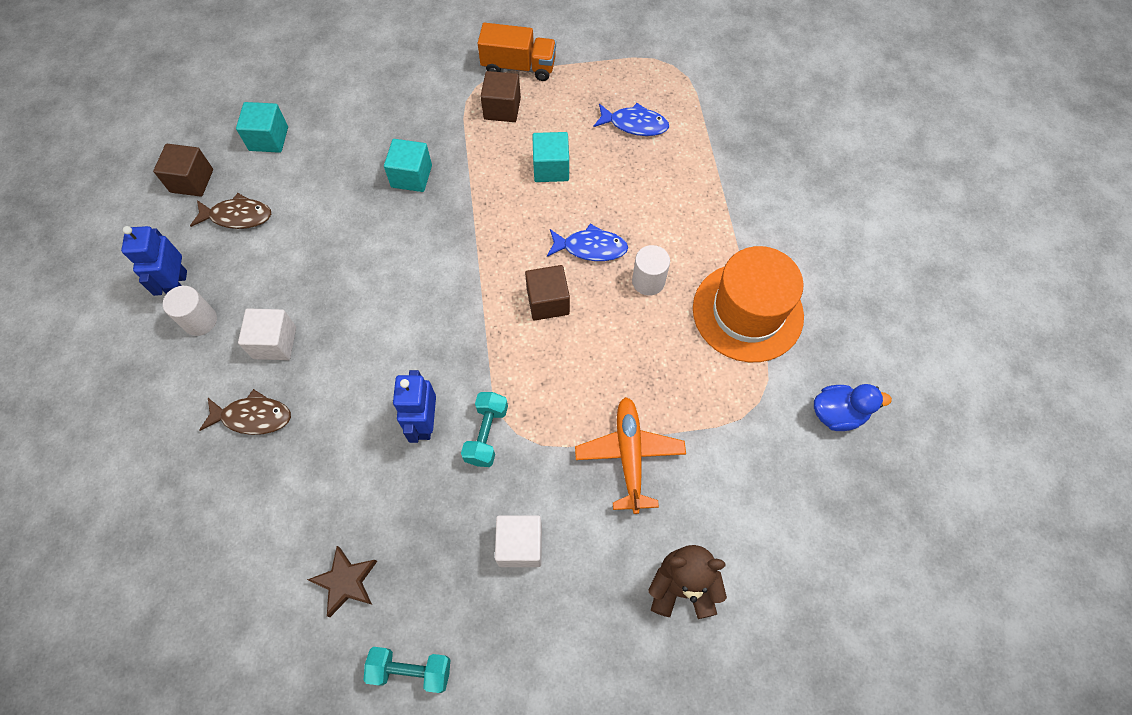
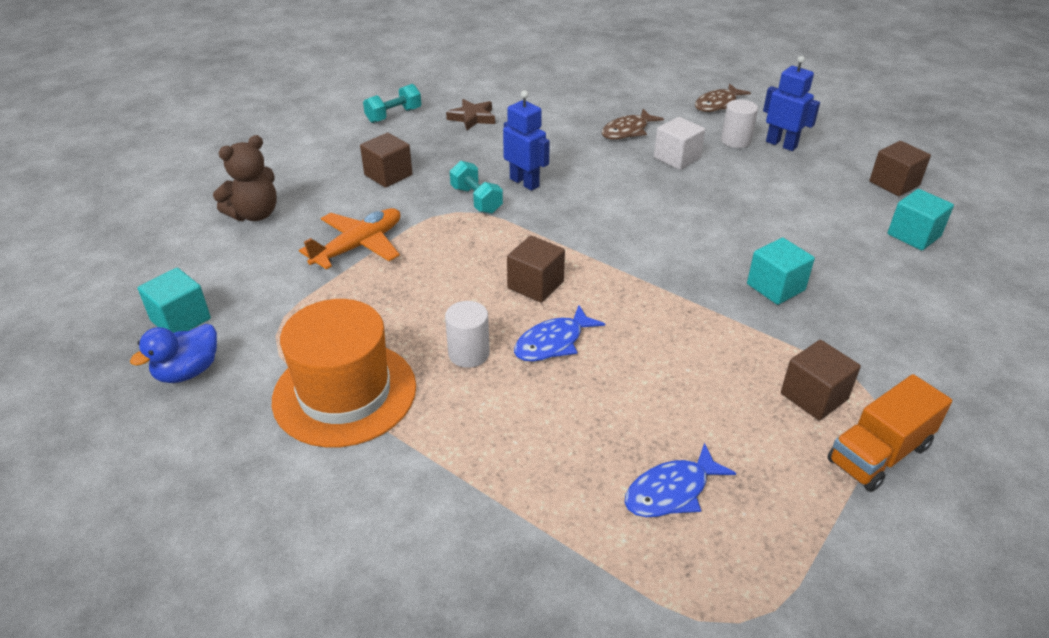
camera: 135 degrees right, 25 degrees down
(237, 216) = (826, 188): brown fish -> brown fish (717, 104)
(520, 545) = (388, 175): white cube -> brown cube
(551, 168) = (683, 379): turquoise cube -> turquoise cube (180, 319)
(629, 455) = (359, 246): orange plane -> orange plane turned 90 degrees counterclockwise

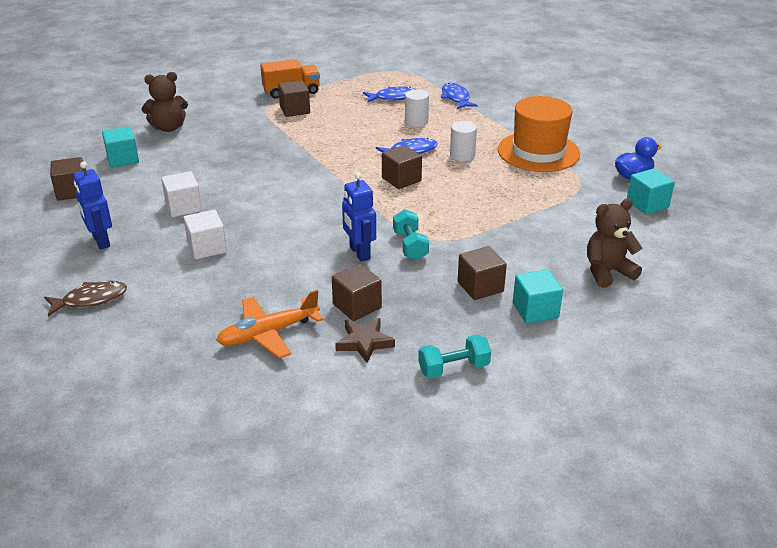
camera: 160 degrees left, 5 degrees down
(359, 246) = (518, 228): orange plane -> orange plane (268, 334)
(495, 139) = (357, 306): none -> brown cube
(544, 529) = (456, 98): none -> blue fish
(627, 131) = (219, 286): brown fish -> none
(735, 141) = (134, 253): white cylinder -> white cylinder (416, 122)
(754, 191) = (183, 207): none -> white cube
(775, 287) = (252, 151): turquoise cube -> turquoise cube (535, 310)
(944, 302) = (168, 128): none -> brown teddy bear

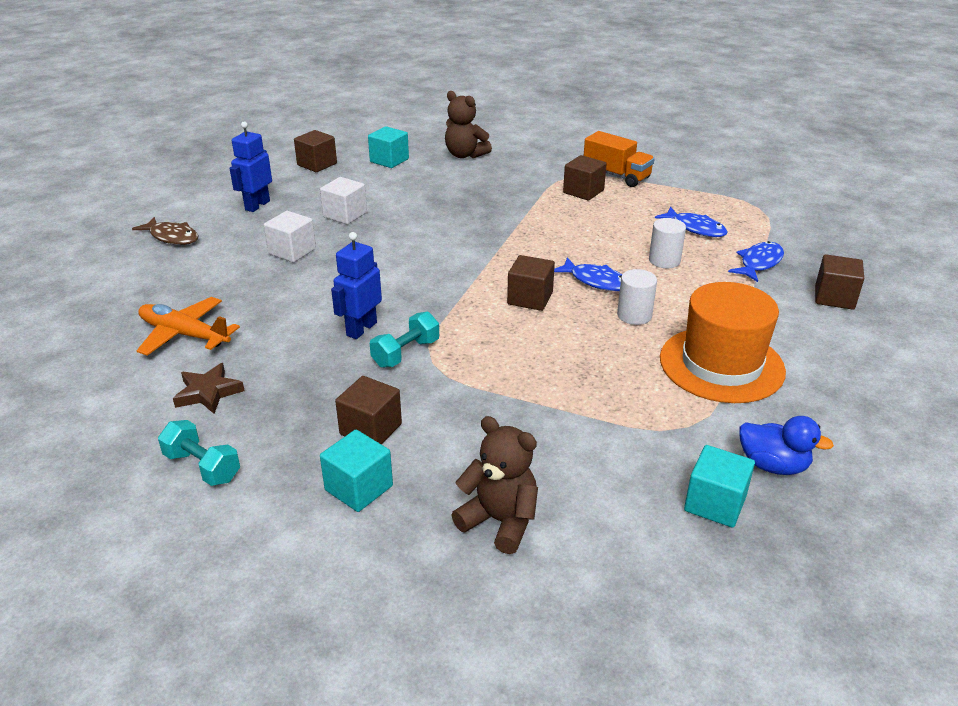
camera: 55 degrees right, 0 degrees up
(357, 306) = (266, 364): brown cube -> brown cube (834, 297)

